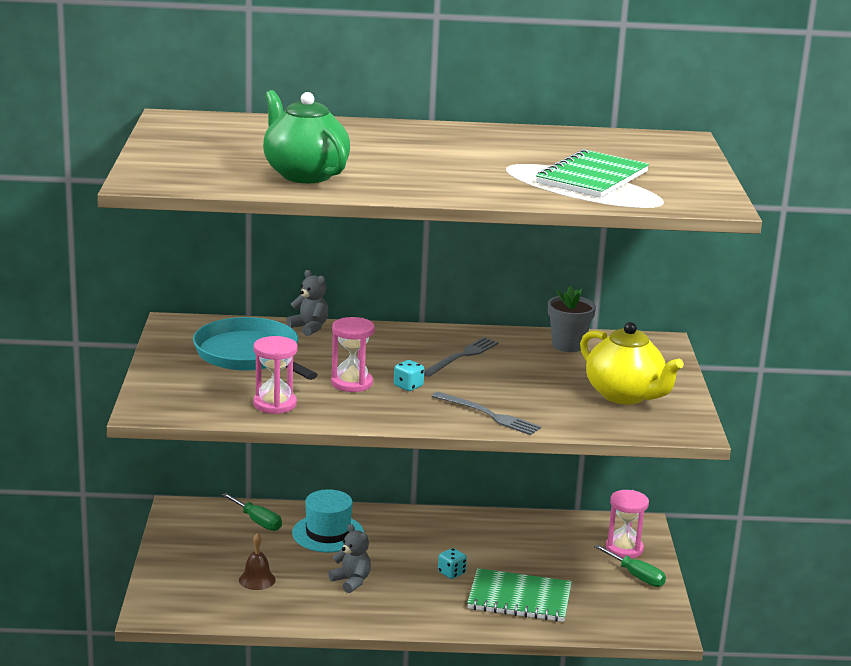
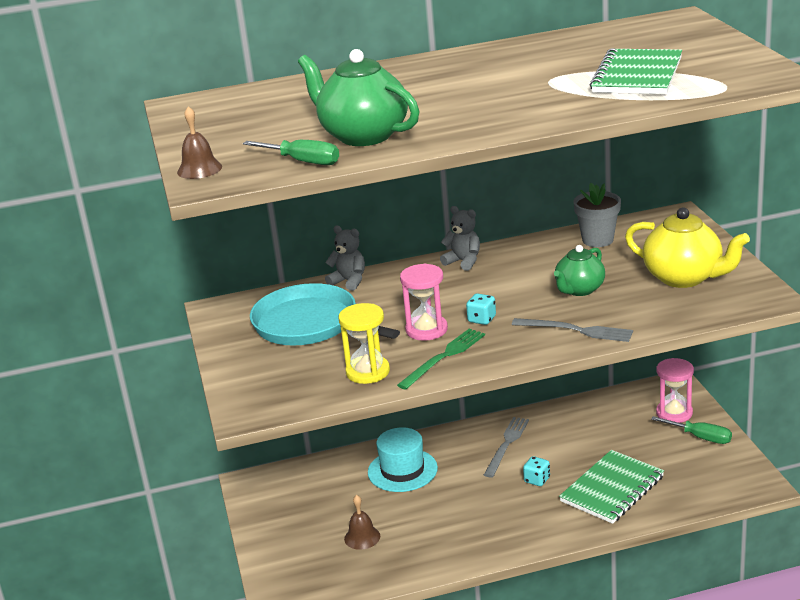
camera: 10 degrees left, 5 degrees up
(145, 171) = (199, 169): none -> brown bell
(257, 521) = (330, 476): green screwdriver -> green screwdriver (303, 162)
(275, 404) = (368, 372): pink hourglass -> yellow hourglass
(351, 408) = (444, 357): none -> green fork
(351, 581) = (451, 514): grey teddy bear -> grey teddy bear (463, 261)
(462, 356) = (510, 275): grey fork -> grey fork (506, 445)
(517, 383) = (579, 290): none -> green teapot
(519, 598) = (612, 489): green notebook -> green notebook turned 45 degrees counterclockwise

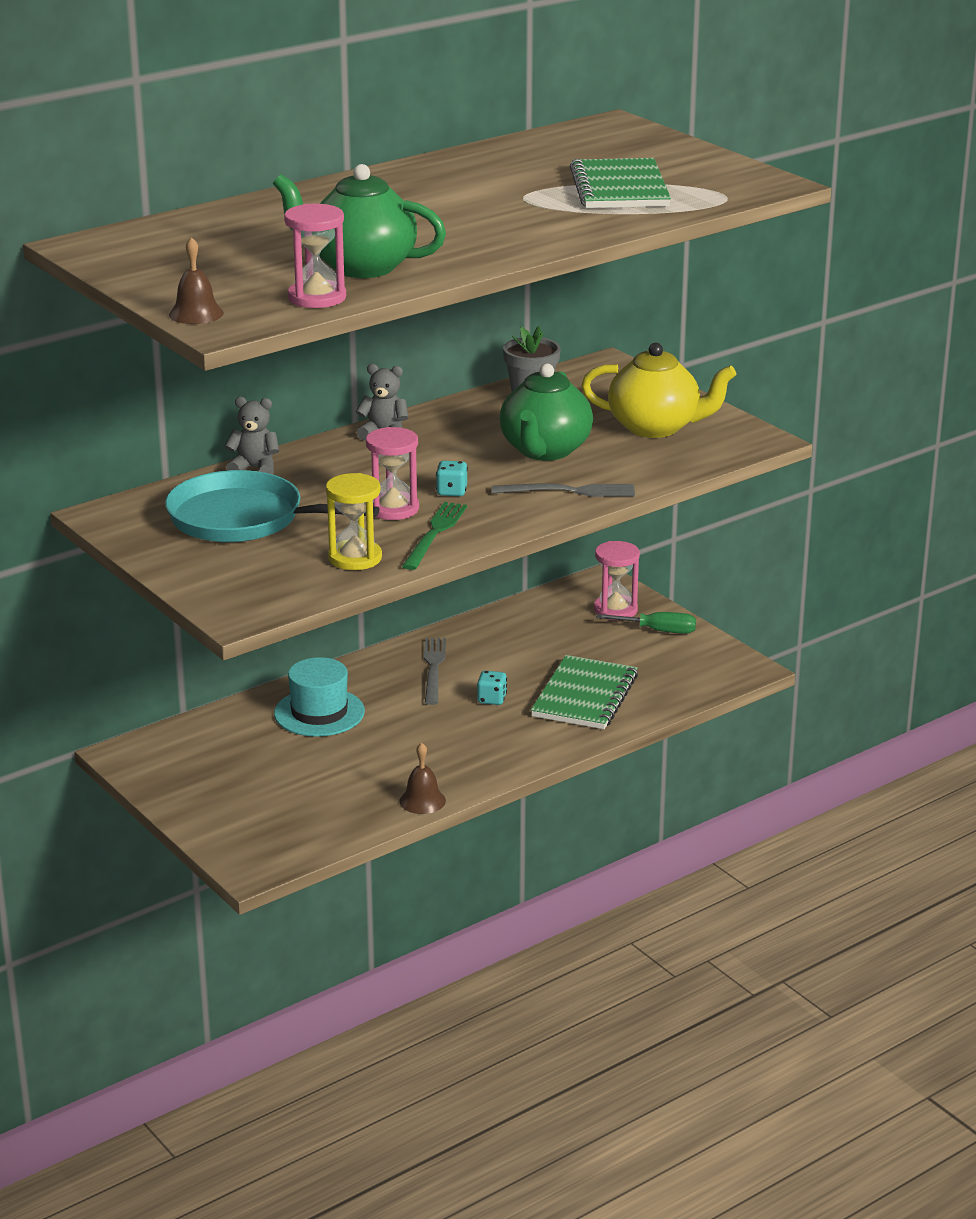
camera: 25 degrees left, 0 degrees up
(303, 162) = (317, 298): green screwdriver -> pink hourglass
(362, 537) = (313, 788): brown bell -> brown bell (422, 801)
(579, 290) = (545, 450): green teapot -> green teapot, size x1.55

